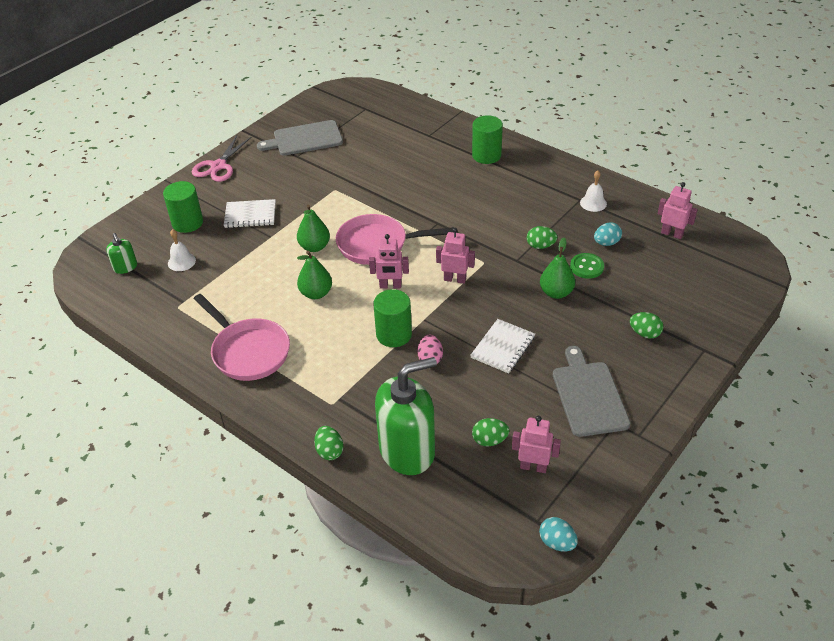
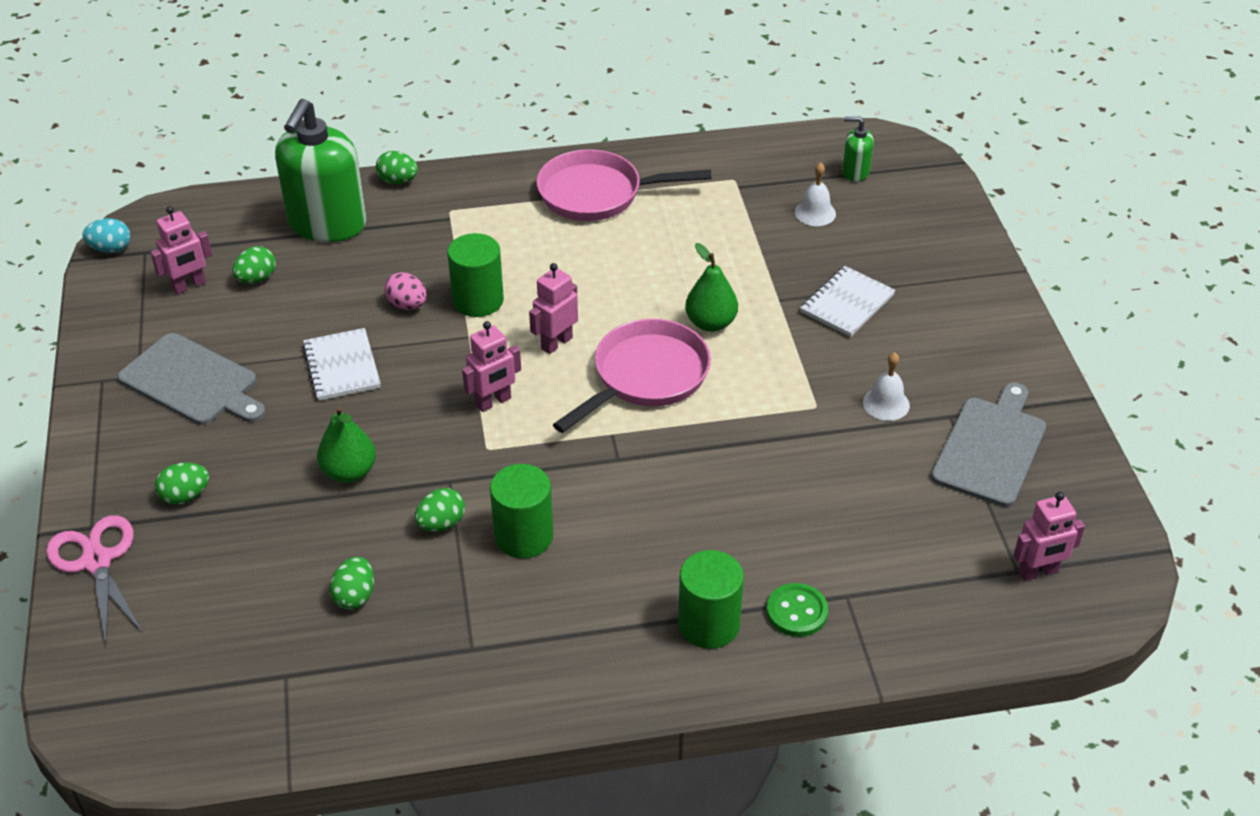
camera: 130 degrees right, 0 degrees up
(187, 223) = (893, 248): green cylinder -> green cylinder (523, 536)
(218, 166) = (1006, 329): pink scissors -> pink scissors (96, 561)
(316, 293) = (623, 281): green pear -> none
(586, 267) = (346, 537): green button -> green button (797, 612)
(593, 203) = (444, 656): white bell -> white bell (886, 403)
(606, 243) = (355, 596): turquoise egg -> green egg
(672, 234) = (271, 686): pink robot -> pink robot (1038, 572)

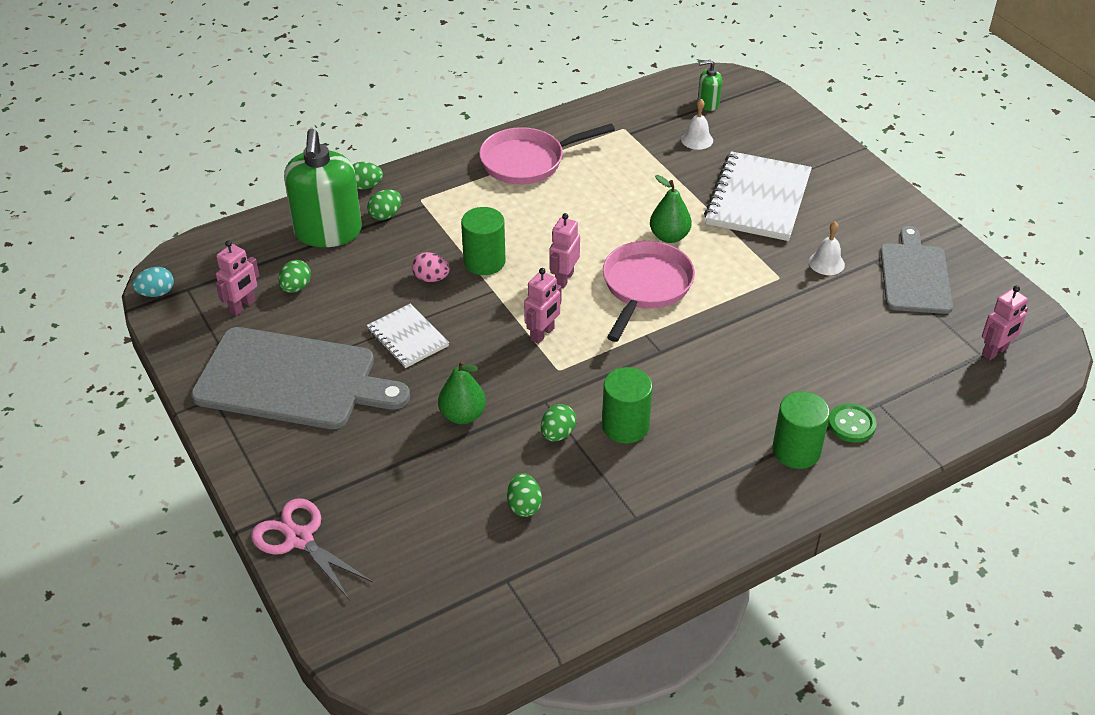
camera: 20 degrees left, 0 degrees up
(185, 496) = (341, 469): green egg -> green egg (385, 215)
(192, 382) = (292, 380): grey cutting board -> grey cutting board, size x1.55
(847, 303) = (758, 199): white notebook -> white notebook, size x1.79

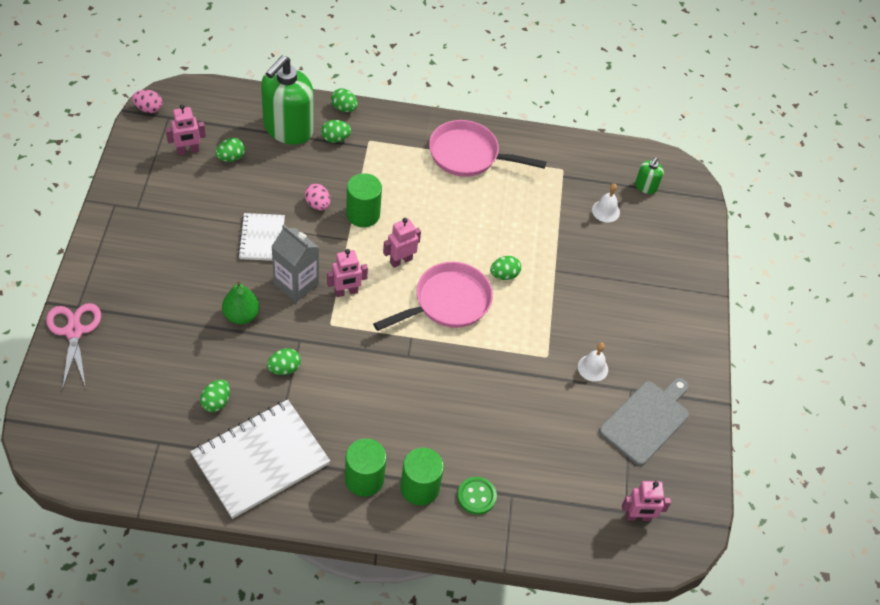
camera: 30 degrees right, 10 degrees up
(156, 293) = (148, 109): turquoise egg -> pink egg
(292, 380) = (168, 222): grey cutting board -> none
(486, 356) = (296, 284): none -> grey carton
(625, 426) = (330, 393): green cylinder -> green cylinder (364, 479)
(669, 236) = (504, 275): green pear -> green egg
(708, 104) = (645, 186): green soap dispenser -> green soap dispenser turned 90 degrees counterclockwise
(758, 199) = (598, 286): white notebook -> white notebook (260, 460)

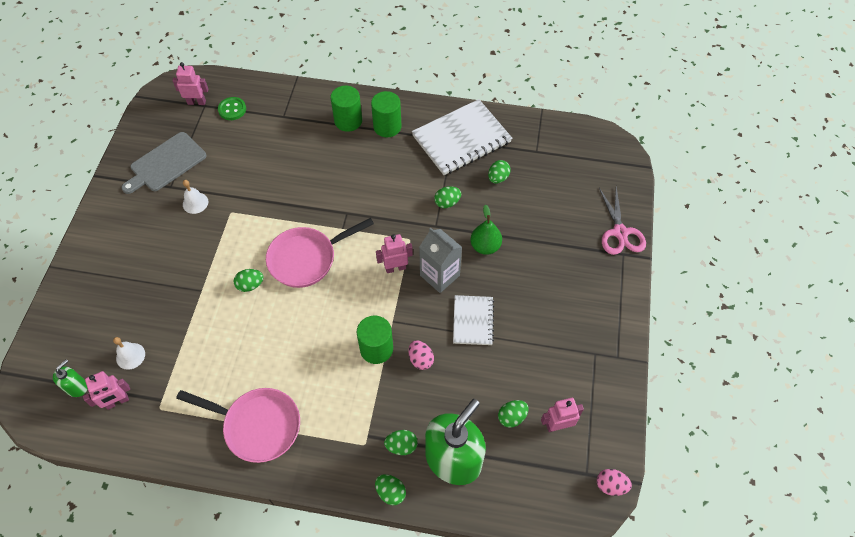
camera: 170 degrees left, 5 degrees up
(400, 261) = (344, 299): pink robot -> pink robot (117, 402)
(476, 496) = (308, 115): green button -> green button (232, 109)

